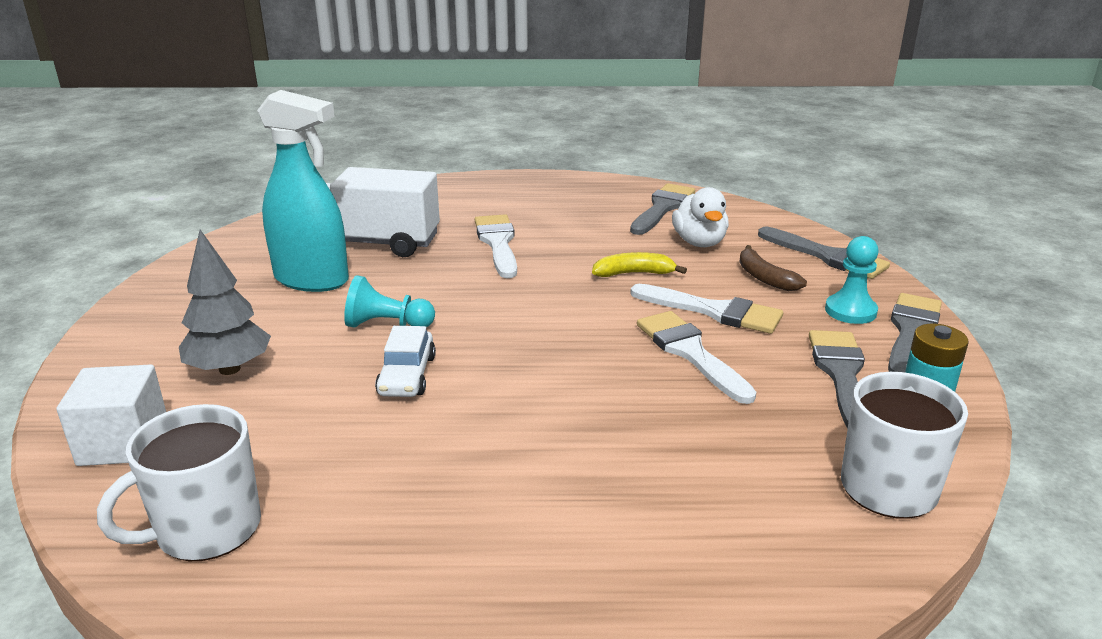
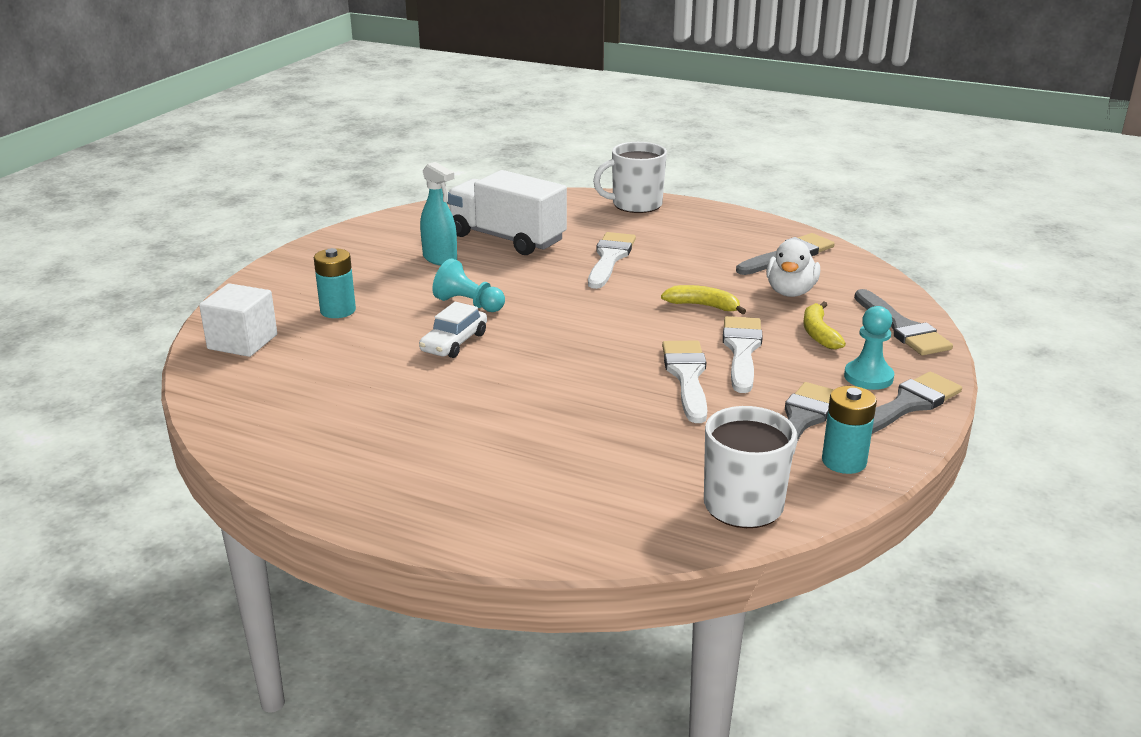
camera: 25 degrees right, 0 degrees up
(206, 529) = (258, 404): white mug -> white mug (635, 204)
(230, 369) = (338, 310): grey tree -> turquoise battery
(312, 280) = (440, 259): turquoise spray bottle -> turquoise spray bottle, size x0.63
(714, 311) = (742, 350): white brush -> white brush turned 135 degrees counterclockwise
(764, 278) = (819, 333): brown banana -> yellow banana

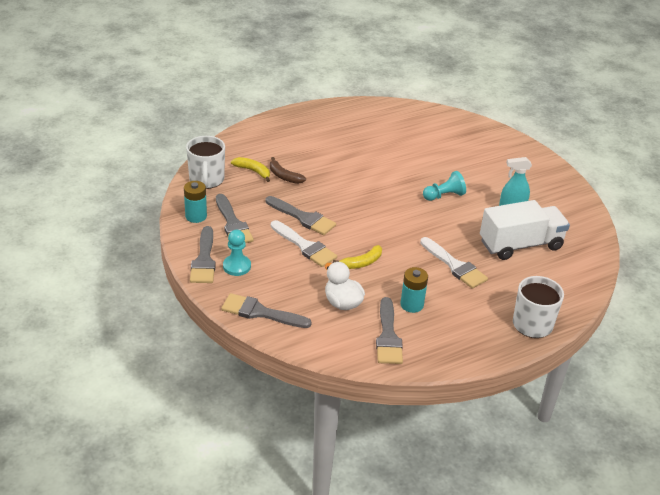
camera: 125 degrees right, 10 degrees up
(242, 342) = (467, 129): white cube -> none
(338, 310) = (475, 160): turquoise battery -> turquoise battery (412, 305)
(454, 342) = (407, 175): white car -> none
(613, 436) = (284, 176): none -> brown banana
(687, 376) = (303, 217): white brush -> grey brush
(819, 333) = (290, 280): yellow banana -> yellow banana (253, 171)

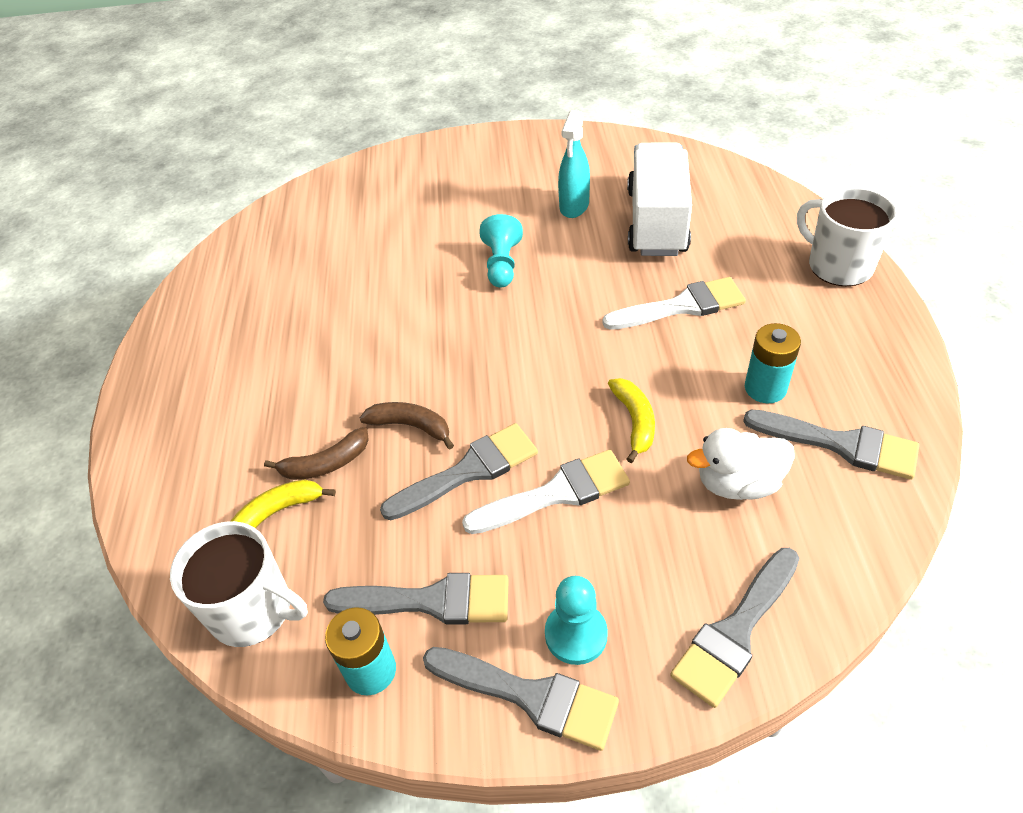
camera: 60 degrees left, 10 degrees up
(318, 194) = (411, 426): none -> brown banana

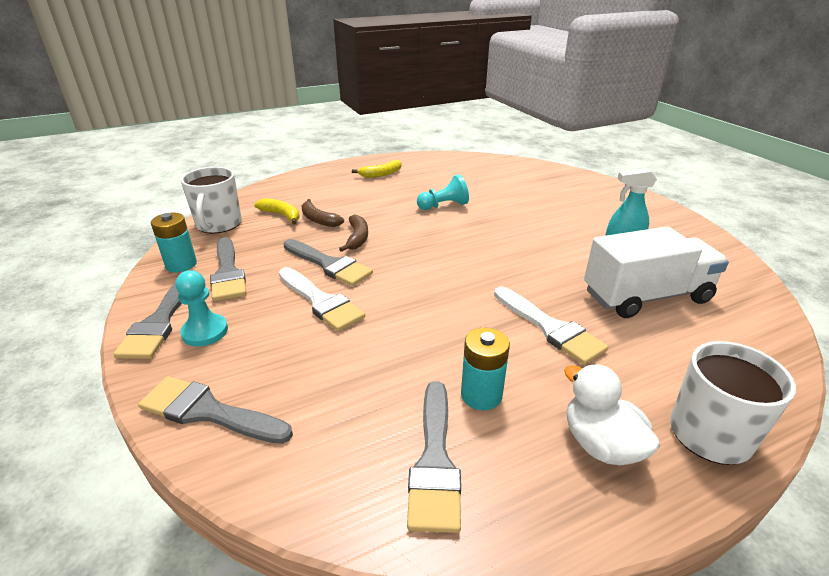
camera: 65 degrees right, 15 degrees down
(502, 264) = (525, 237): turquoise pawn -> turquoise pawn (444, 206)
(634, 421) = (402, 324): yellow banana -> yellow banana (381, 174)
(738, 483) = (359, 392): white duck -> white duck (600, 444)

